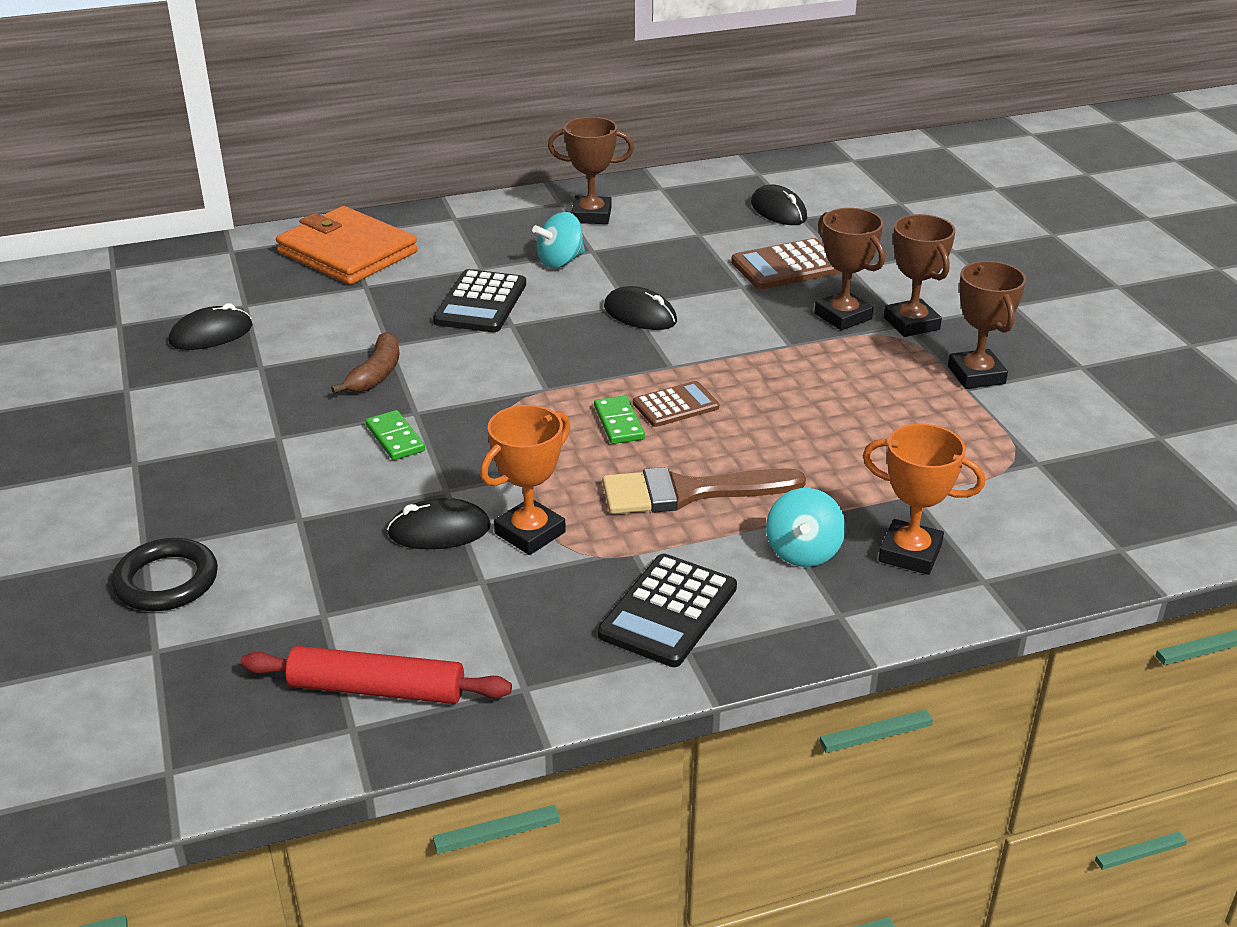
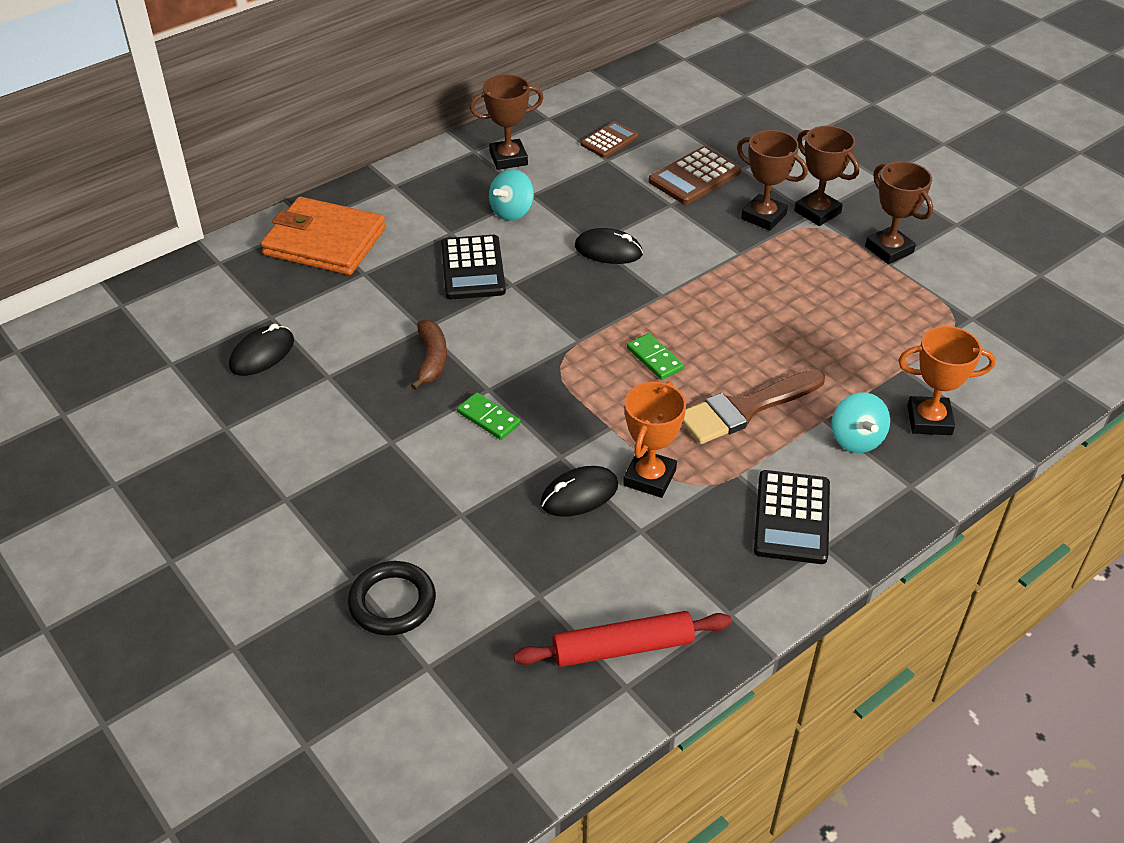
camera: 20 degrees left, 10 degrees up
(676, 405) = (688, 331): brown calculator -> brown calculator (609, 140)
(778, 211) = (656, 123): black mouse -> none

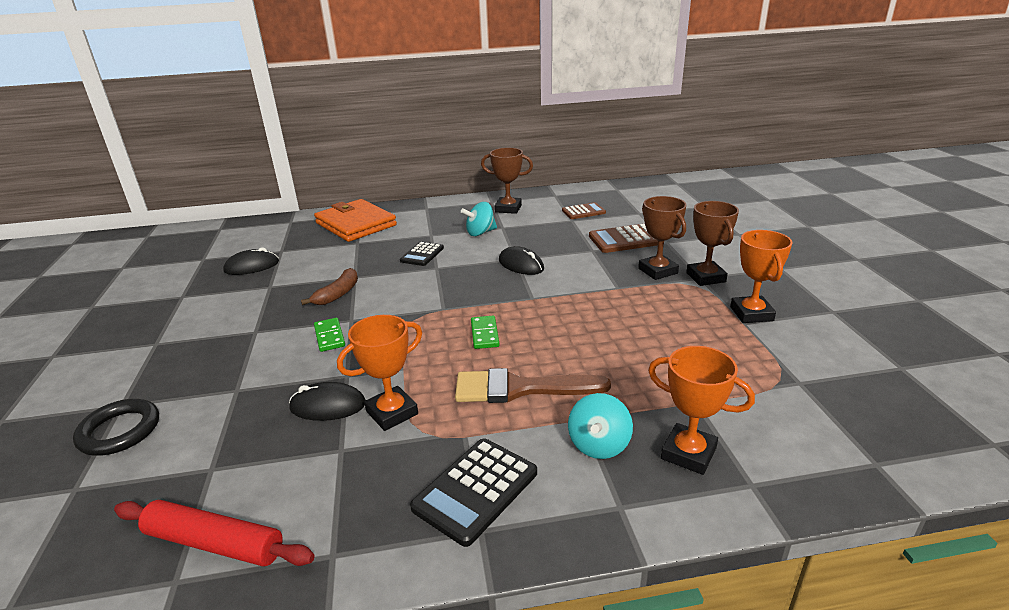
camera: 30 degrees right, 15 degrees down
(472, 268) = (422, 254): black calculator -> black calculator, size x0.66
(889, 249) = (751, 314): brown trophy -> orange trophy

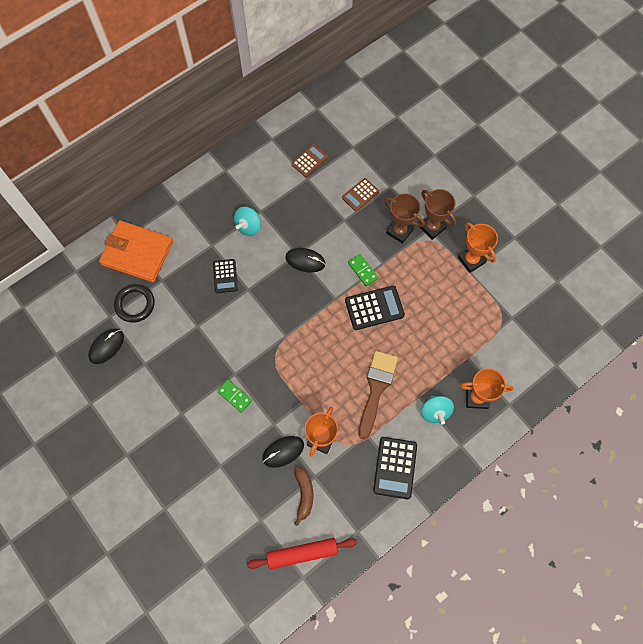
camera: 30 degrees left, 40 degrees up
(119, 431) = (185, 524): black ring -> black ring (135, 304)
(338, 294) = (202, 351): brown banana -> brown banana (304, 494)
(484, 334) = (328, 350): green domino -> green domino (362, 270)
(508, 208) = (246, 178): brown trophy -> none
(520, 388) = (376, 389): brown brush -> brown brush turned 135 degrees clockwise
(578, 317) = (374, 308): none -> black calculator
(625, 239) = (360, 195): brown calculator -> brown calculator, size x0.66

